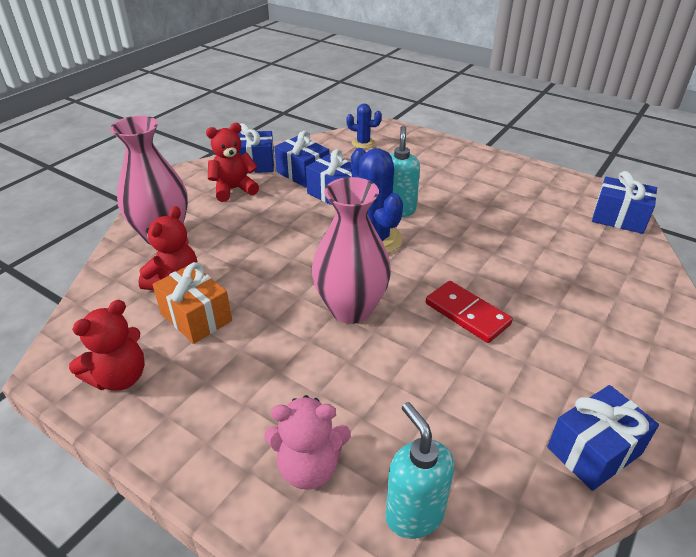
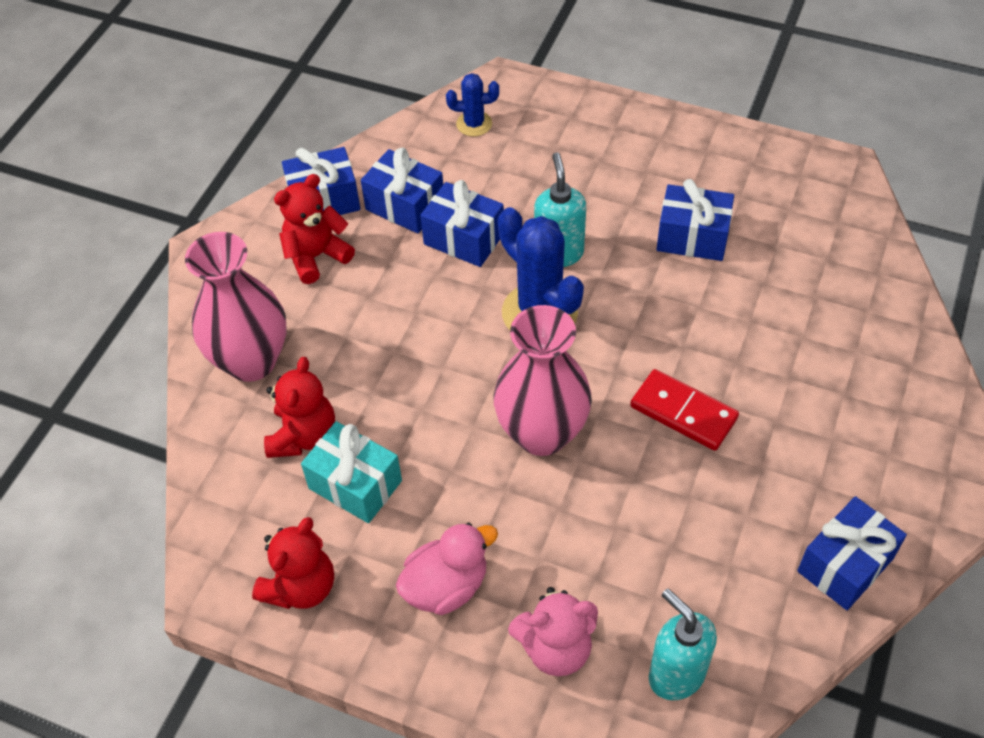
camera: 10 degrees left, 15 degrees up
(196, 317) = (355, 484): orange gift -> turquoise gift
(234, 399) = (446, 586): none -> pink duck
(619, 218) = (852, 214): blue gift -> blue gift (692, 237)

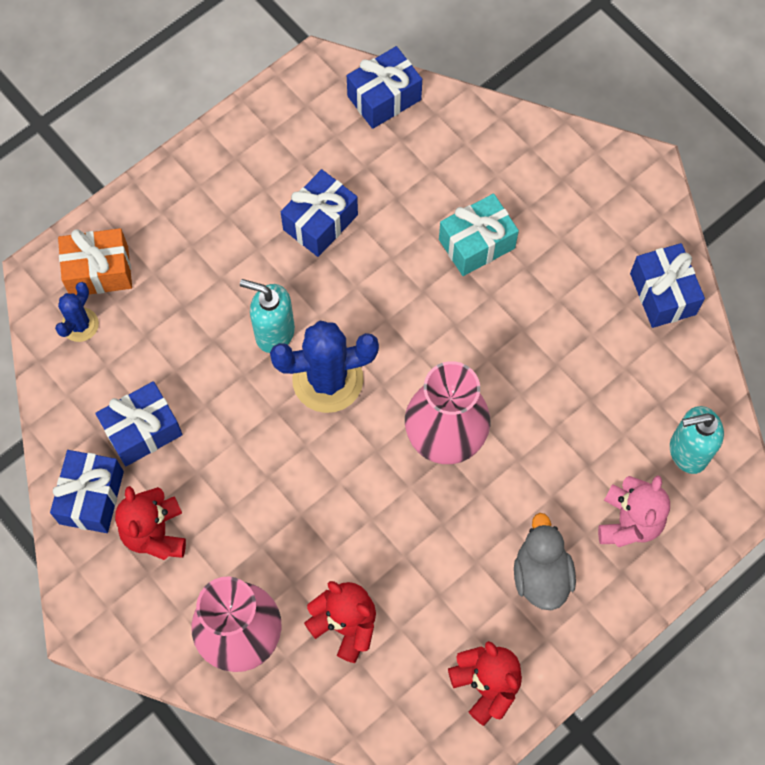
camera: 65 degrees left, 15 degrees up
(355, 484) = (415, 603): turquoise gift -> turquoise gift (476, 244)
(446, 586) = (541, 575): pink duck -> grey duck
(464, 239) = (212, 400): blue gift -> blue gift (384, 98)
(530, 114) = (99, 271): none -> orange gift
(683, 412) = (483, 326): red domino -> none

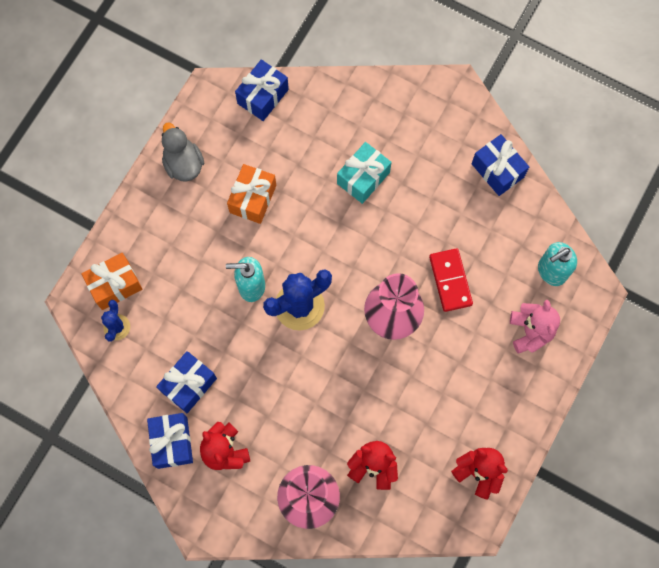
camera: 20 degrees left, 5 degrees up
(320, 222) = (253, 199): blue gift -> orange gift
(541, 575) = (487, 387): grey duck -> grey duck (183, 164)
(543, 416) = (450, 281): none -> red domino

